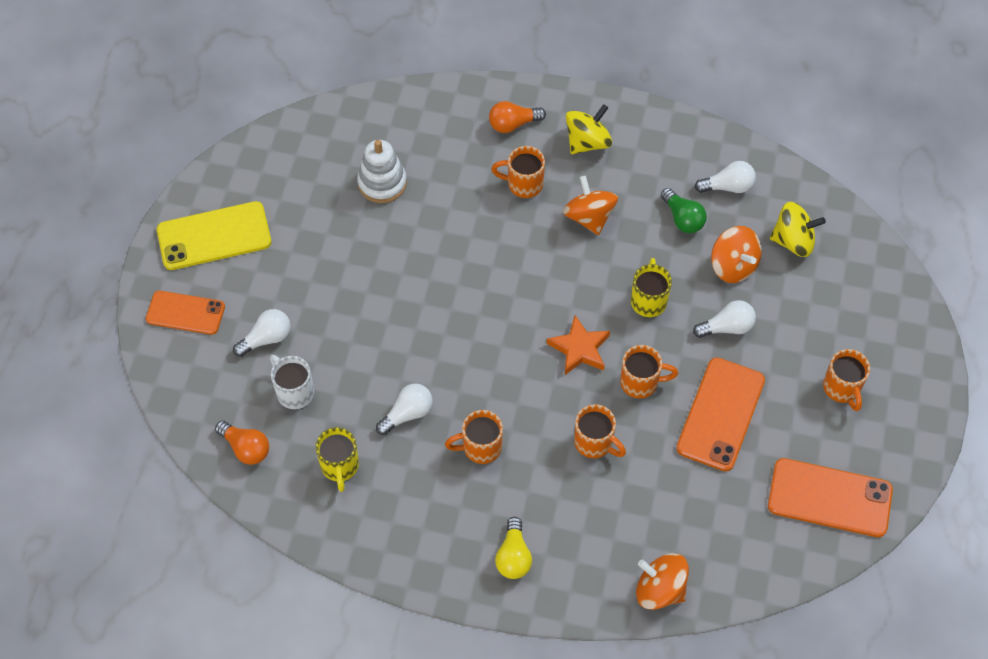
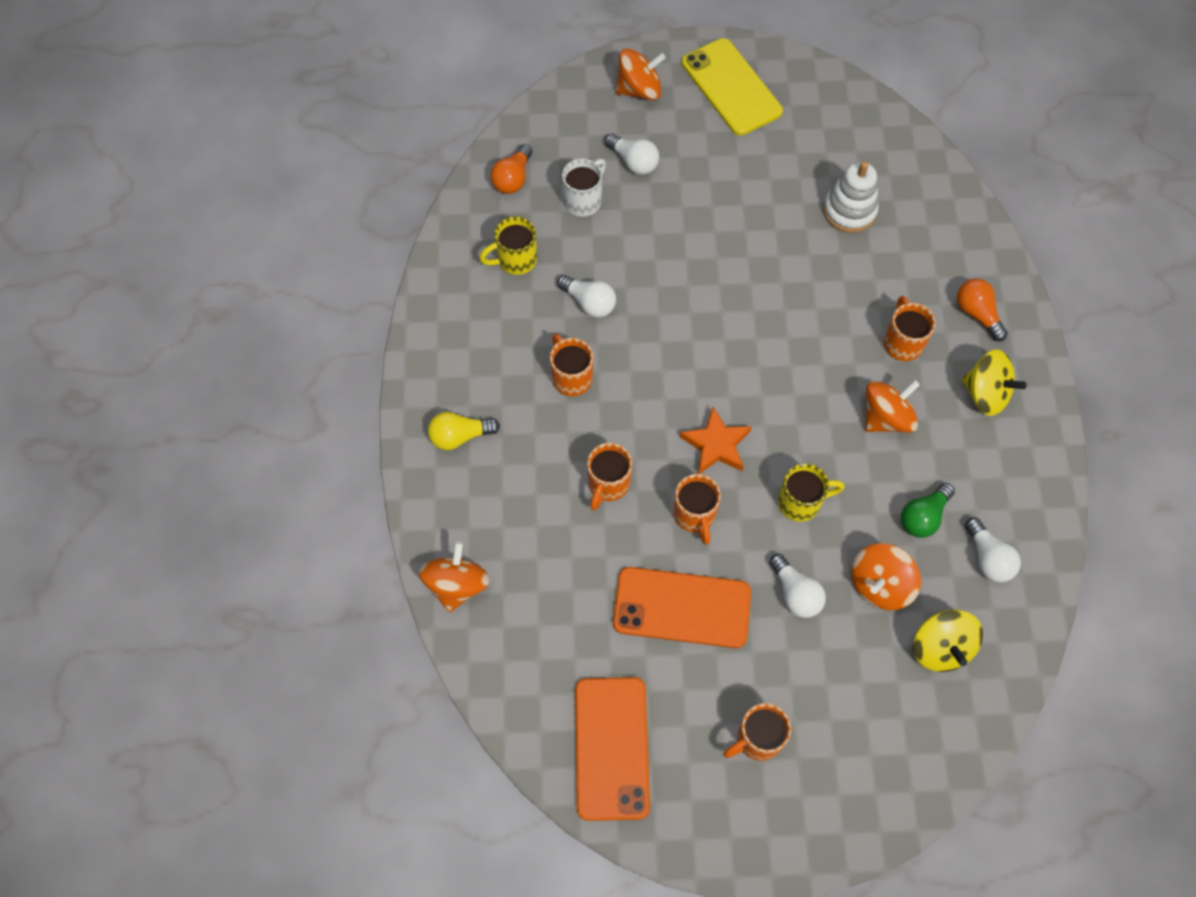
camera: 75 degrees right, 5 degrees up
(185, 313) = (639, 90): orange phone -> orange spinning top

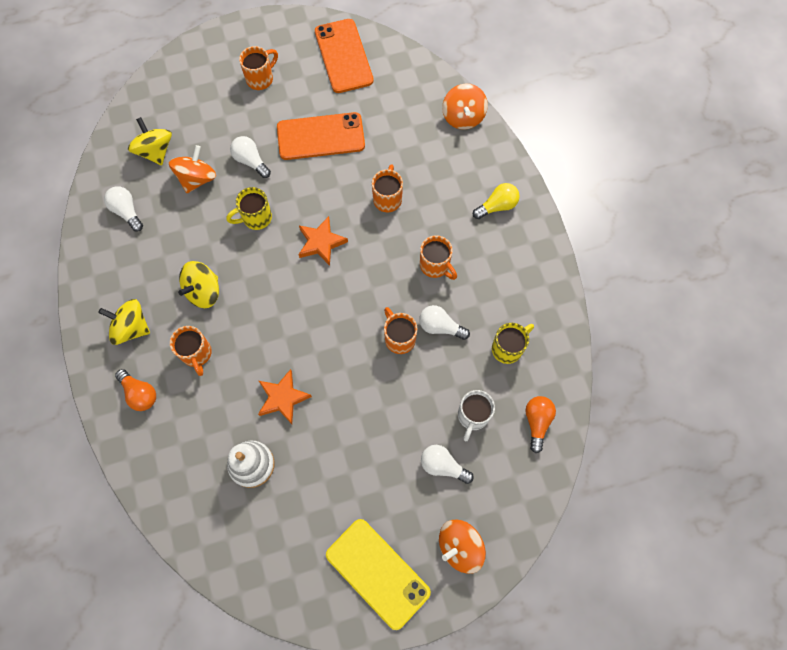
camera: 165 degrees right, 5 degrees up
(694, 515) = (325, 193): orange mug -> orange mug (399, 338)
(802, 269) = (283, 398): none -> orange star
(886, 417) = (204, 291): orange spinning top -> yellow spinning top
(923, 517) = (172, 228): green light bulb -> none

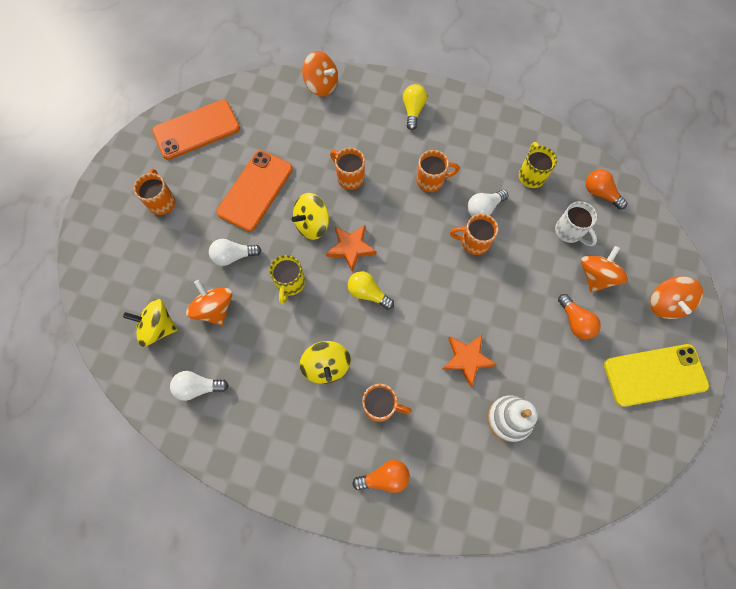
camera: 55 degrees left, 0 degrees up
(131, 328) = (316, 449): yellow spinning top -> yellow spinning top (312, 224)
(289, 282) = (368, 293): none -> yellow light bulb
(344, 56) = (196, 130): orange phone -> orange phone turned 45 degrees counterclockwise
(382, 471) = (575, 321): none -> orange light bulb
(442, 466) = (596, 276): white light bulb -> orange spinning top

